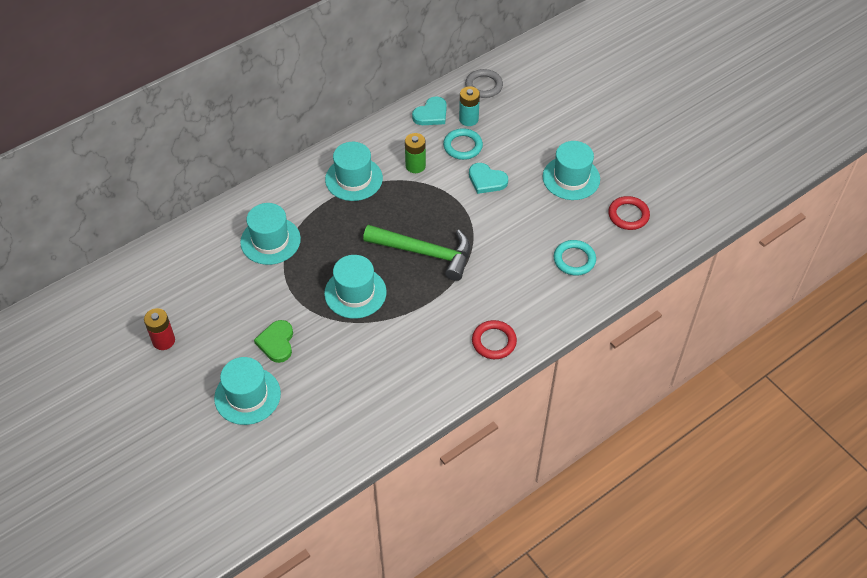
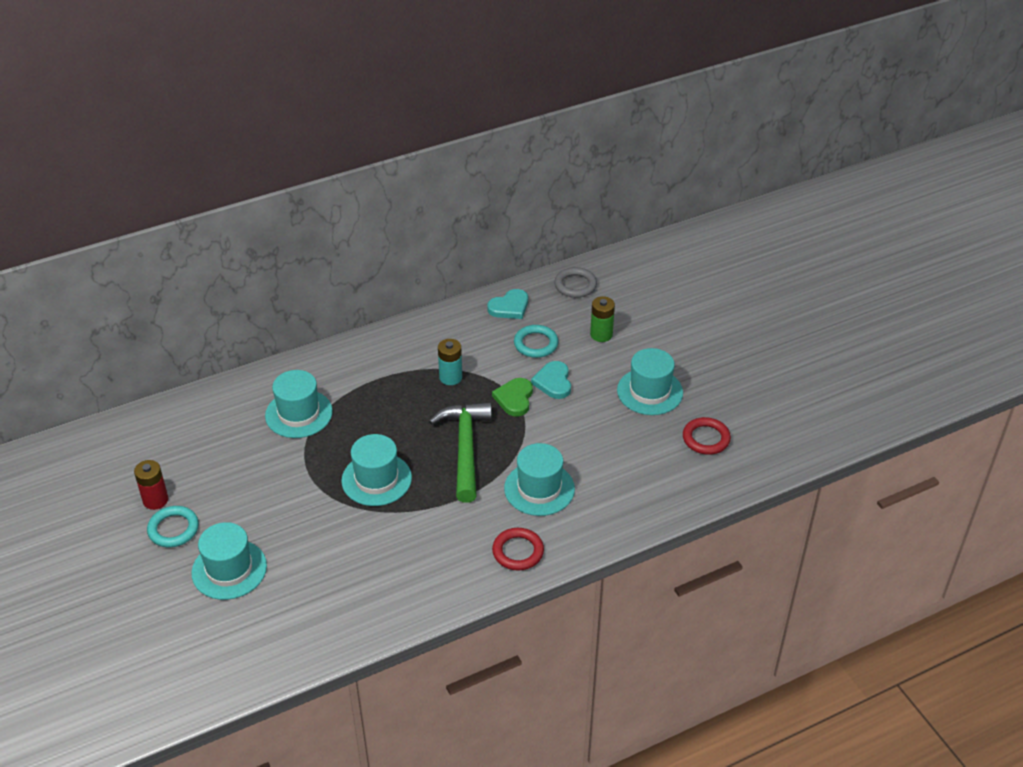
camera: 10 degrees right, 10 degrees down
(276, 342) = (276, 519): green heart -> green heart (514, 398)
(354, 179) = (406, 362): turquoise hat -> turquoise hat (539, 489)
(415, 166) = (478, 357): green battery -> green battery (601, 334)
(425, 253) = (465, 448): green hammer -> green hammer turned 120 degrees counterclockwise
(468, 119) = (549, 317): turquoise battery -> turquoise battery (450, 377)
(486, 180) = (553, 382): turquoise heart -> turquoise heart turned 45 degrees clockwise
(574, 260) = (632, 477): turquoise ring -> turquoise ring (173, 529)

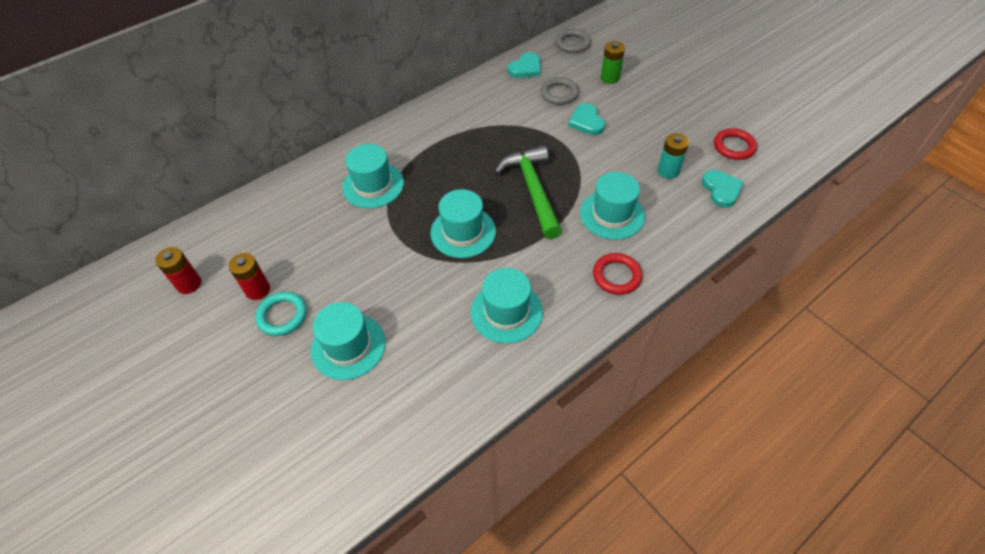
camera: 10 degrees left, 10 degrees up
(90, 482) = (189, 284): none -> red battery
(450, 377) = (497, 132): turquoise battery -> turquoise battery (668, 171)
(514, 398) = (559, 140): green heart -> none
(536, 344) = (559, 93): turquoise ring -> grey ring
(650, 391) = (669, 116): turquoise hat -> turquoise hat (506, 312)
(669, 483) = (721, 189): none -> turquoise heart

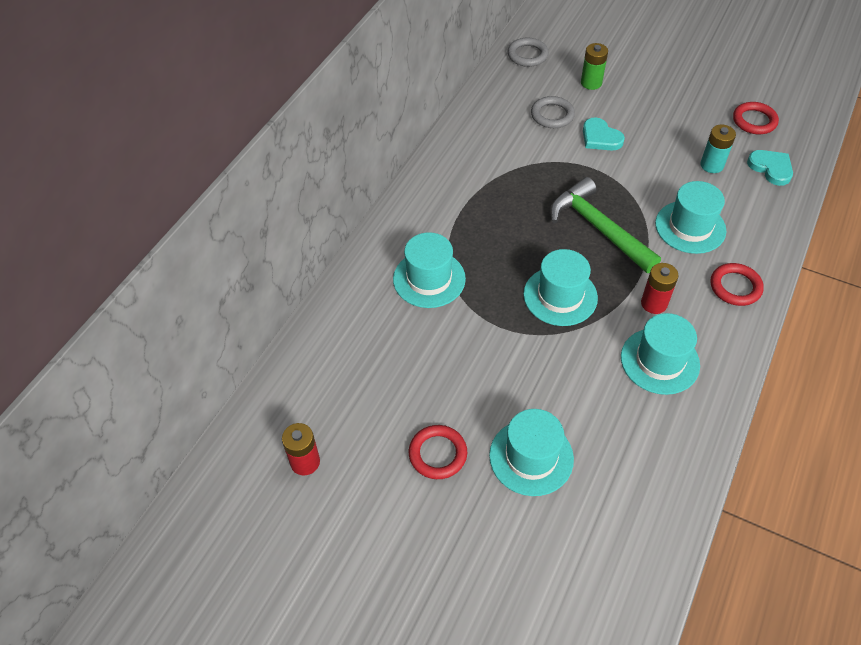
camera: 25 degrees left, 0 degrees up
(258, 290) = (389, 438): red battery -> red battery (654, 303)
(282, 315) = (438, 454): turquoise ring -> red ring
(526, 68) = (498, 97): turquoise heart -> none

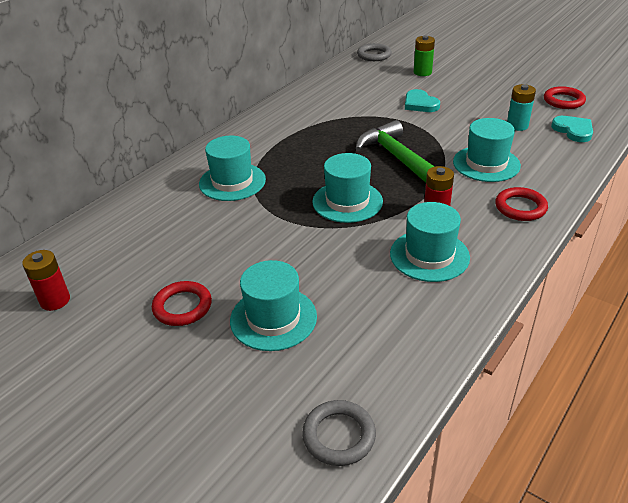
camera: 10 degrees right, 15 degrees down
(552, 115) = (382, 89): grey ring -> grey ring (339, 435)

